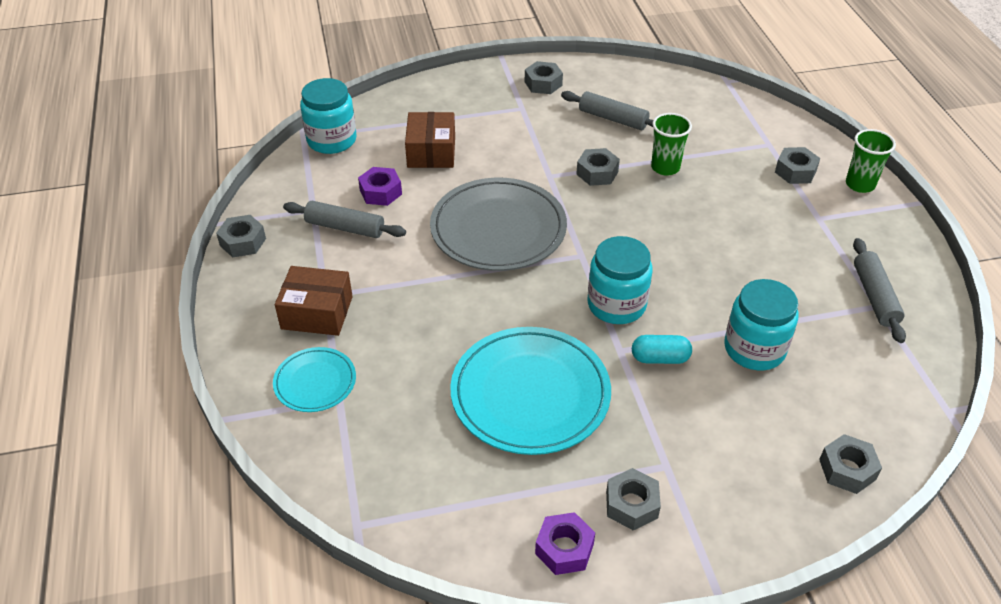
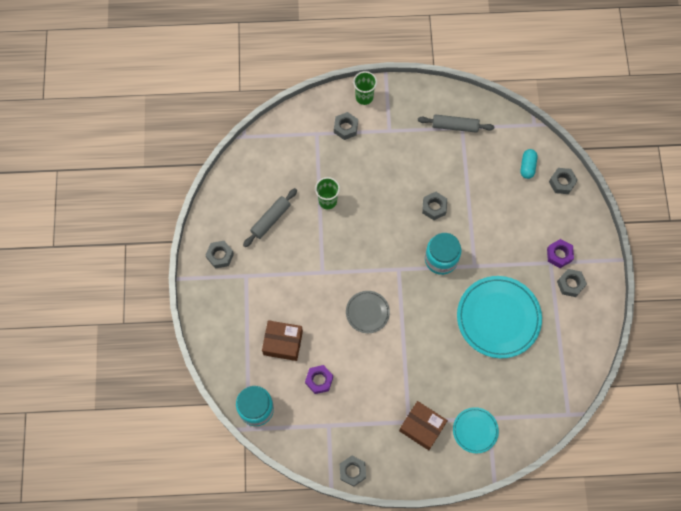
camera: 80 degrees left, 25 degrees up
(317, 313) = (422, 427): brown box -> brown box turned 75 degrees counterclockwise
(345, 227) = (349, 405): grey rolling pin -> none
(498, 229) = (367, 312): grey plate -> grey plate, size x0.52
(564, 549) = (590, 320): purple nut -> purple nut (559, 255)
(597, 173) = (325, 243): grey nut -> grey nut (434, 207)
(660, 358) = (483, 247): turquoise capsule -> turquoise capsule (527, 166)
(754, 349) = (483, 198): turquoise jar -> none

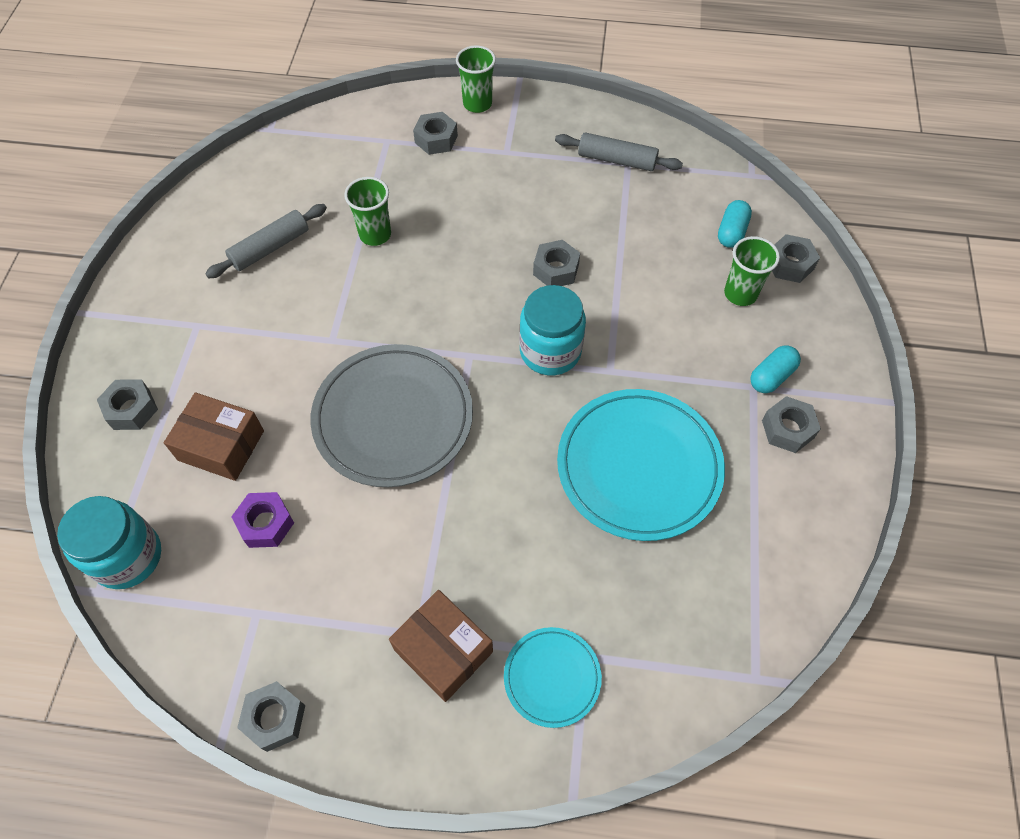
camera: 10 degrees right, 10 degrees down
(220, 256) = (164, 289): grey nut -> grey nut (131, 409)
(367, 312) = (393, 418): grey plate -> grey plate, size x1.92
(537, 206) = (740, 294): none -> green cup
(559, 255) = (771, 376): purple nut -> turquoise capsule

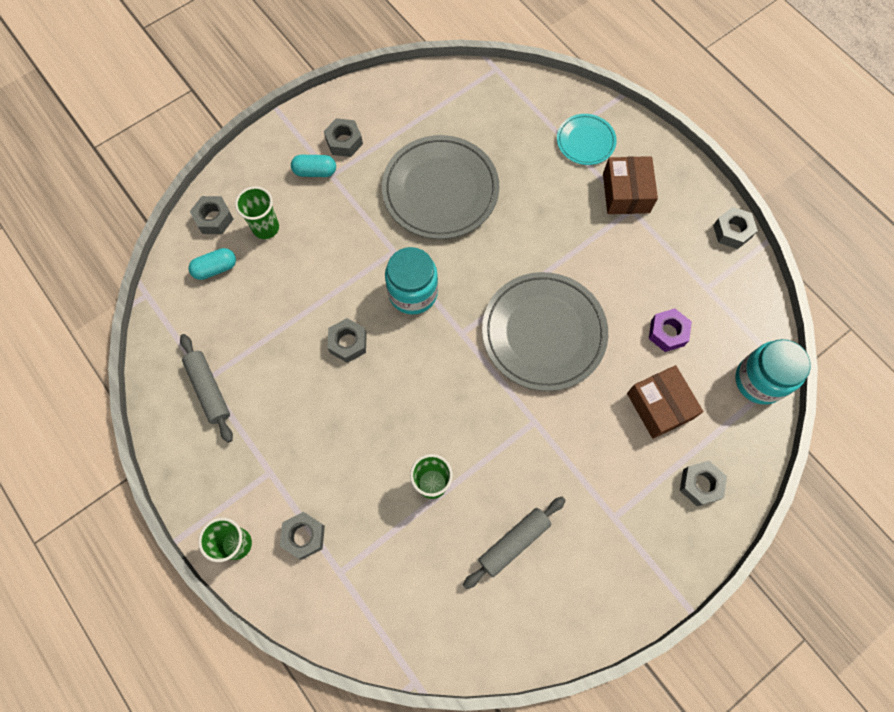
camera: 135 degrees left, 10 degrees up
(270, 248) = (514, 542): grey rolling pin -> grey rolling pin turned 45 degrees counterclockwise
(639, 466) = (440, 190): turquoise plate -> grey plate

